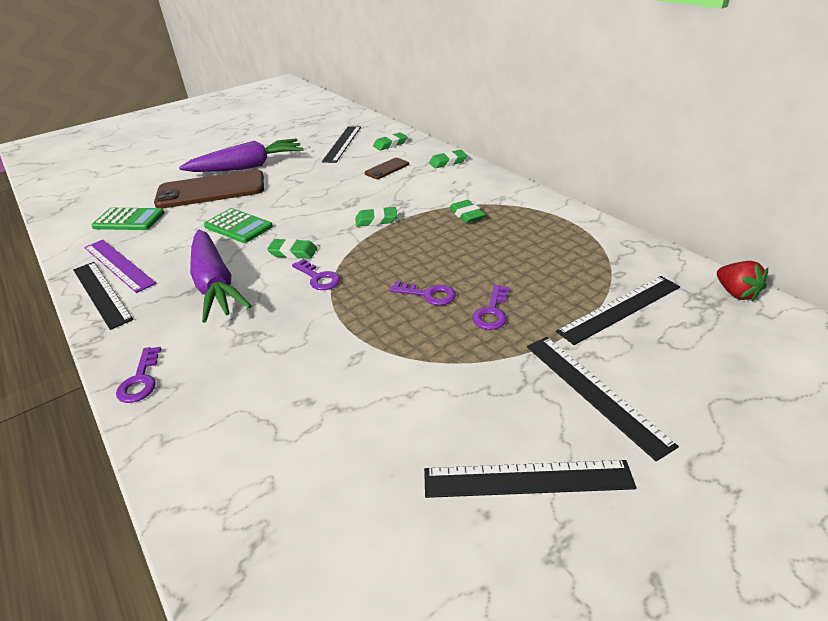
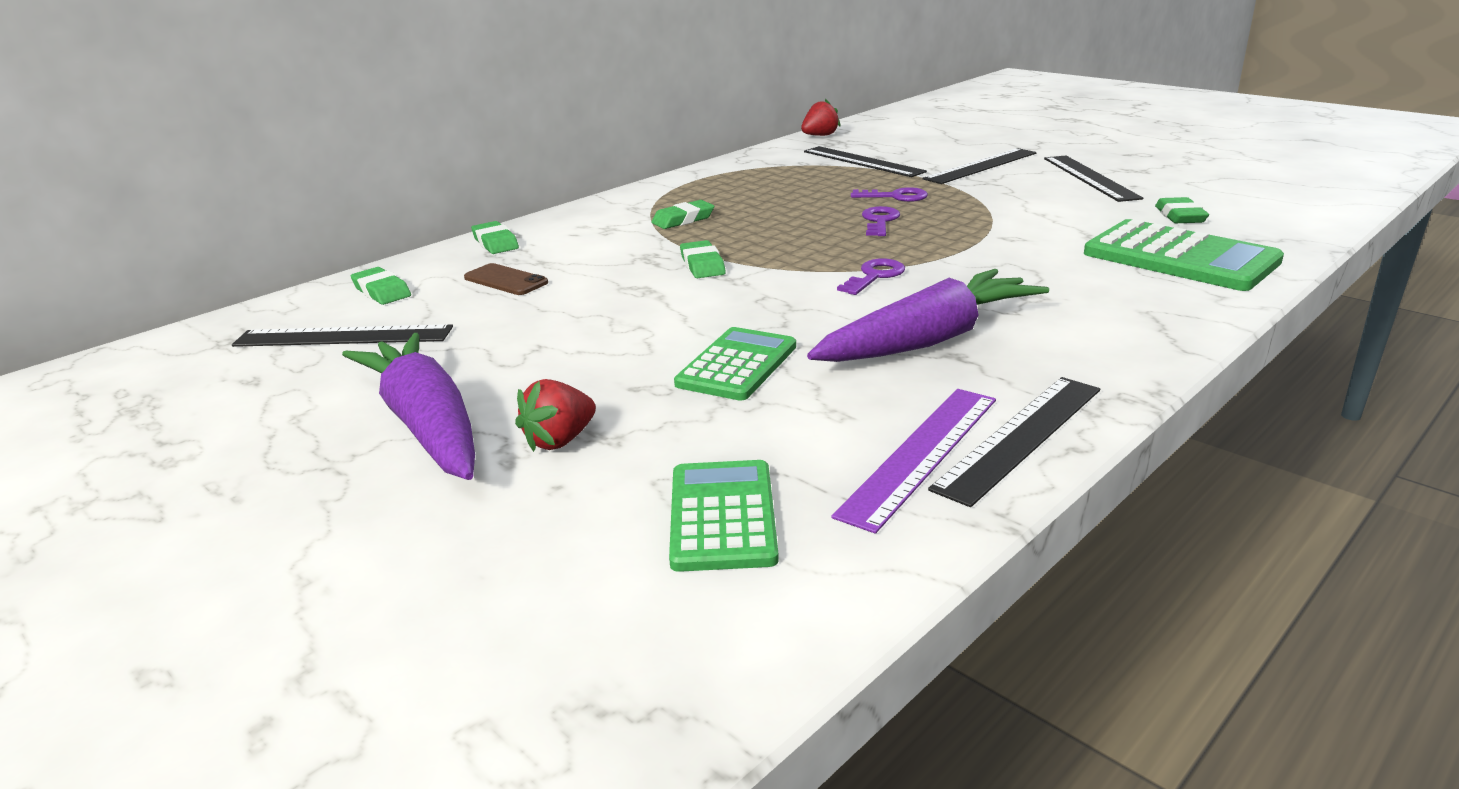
camera: 100 degrees left, 10 degrees down
(140, 380) = (1163, 334): purple key -> none
(211, 190) = (559, 440): brown phone -> red strawberry
(249, 450) = (1180, 258): none -> green calculator
(293, 252) = (813, 303): green eraser -> green eraser (1180, 216)

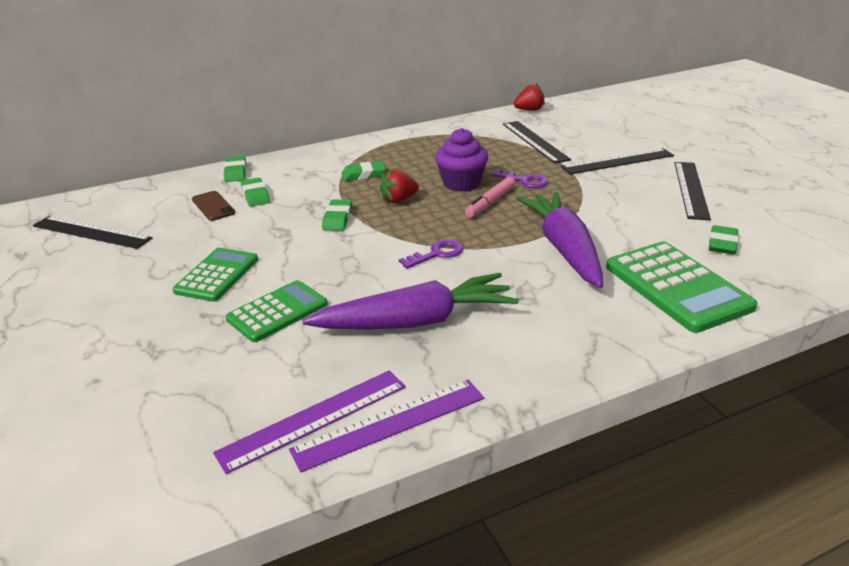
camera: 20 degrees right, 5 degrees up
(382, 291) = (140, 200): green eraser -> green eraser (255, 195)
(426, 424) = (73, 313): purple carrot -> purple carrot (564, 248)
(559, 440) = (127, 345): red strawberry -> red strawberry (398, 200)
(722, 516) = (157, 431): green calculator -> green calculator (217, 275)
(821, 210) = (461, 183): none -> purple cupcake
(880, 221) = (490, 202): purple key -> pink marker
(1021, 437) = (390, 424): black ruler -> purple ruler

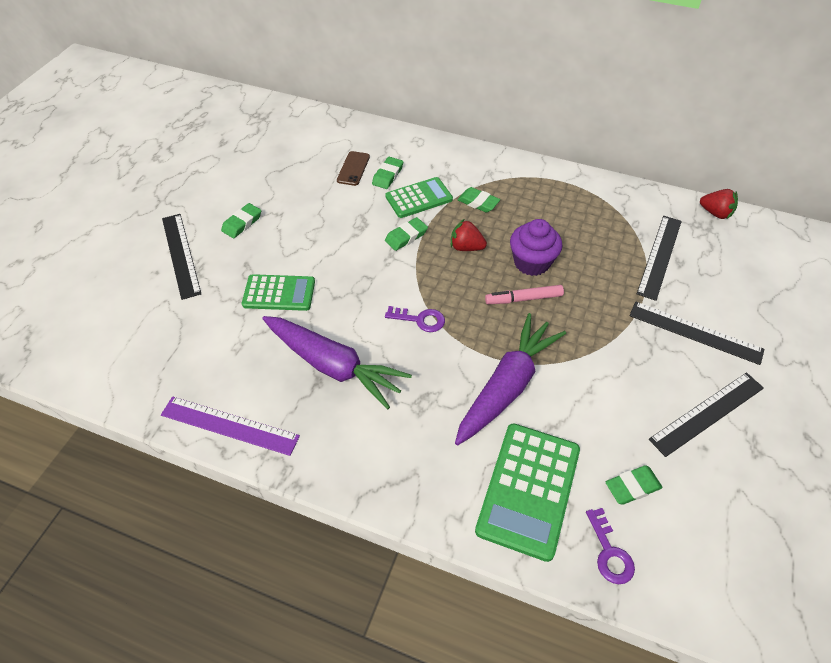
camera: 45 degrees right, 20 degrees up
(91, 232) = (270, 146): black ruler -> black ruler (180, 255)
(217, 275) = (286, 236): green calculator -> green calculator (419, 198)
(235, 172) = (403, 142): green eraser -> green eraser (242, 223)
(314, 418) = (204, 387): purple ruler -> none
(524, 181) = (582, 295): purple key -> purple key (609, 552)

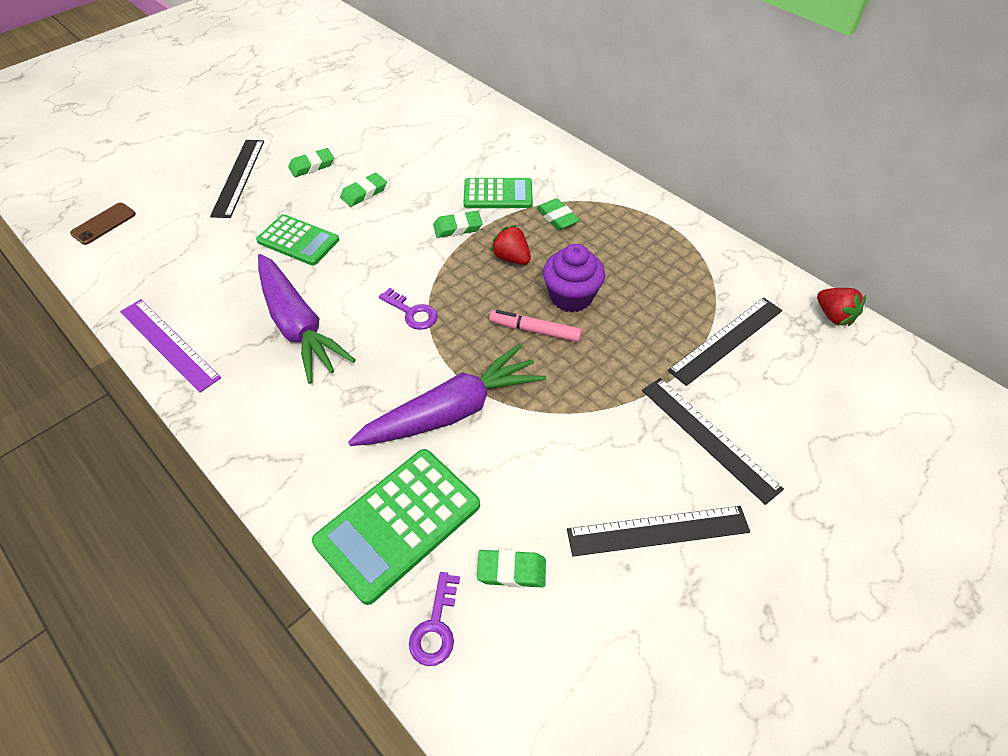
camera: 25 degrees right, 0 degrees up
(353, 168) = (453, 146): brown phone -> brown phone (104, 224)
(387, 175) = (482, 163): green eraser -> green eraser (364, 193)

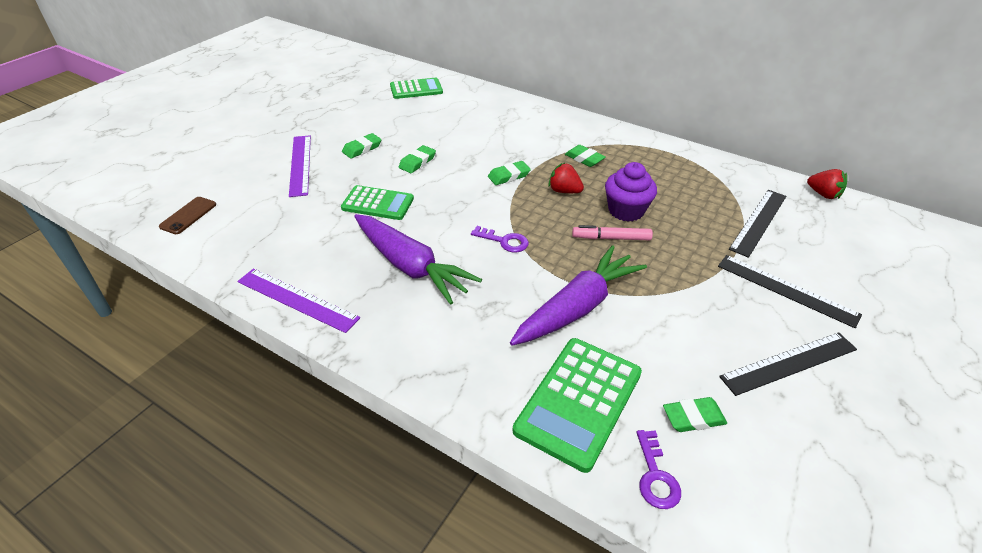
camera: 15 degrees left, 10 degrees down
(238, 177) = (300, 164): black ruler -> purple ruler
(498, 194) = (528, 149): green calculator -> green calculator (416, 89)

